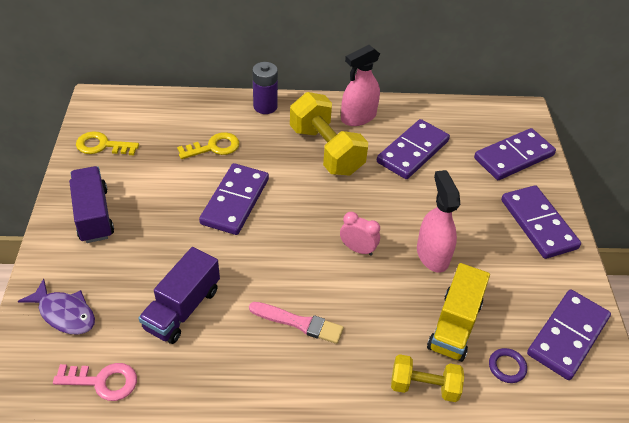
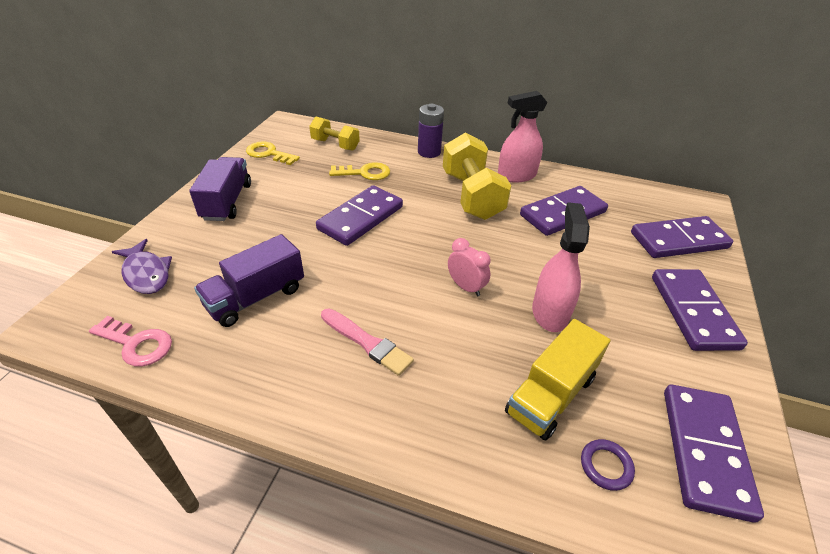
camera: 20 degrees right, 5 degrees down
(424, 386) = (484, 457): yellow dumbbell -> yellow dumbbell (335, 145)
(567, 336) = (704, 451): purple domino -> purple domino turned 45 degrees counterclockwise

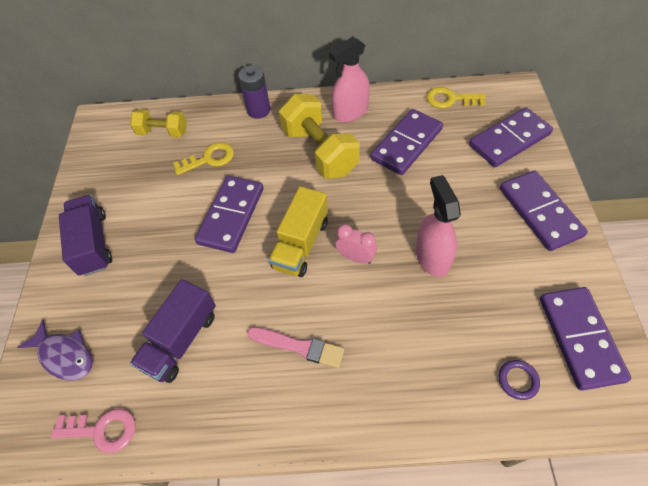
camera: 15 degrees left, 15 degrees up
(269, 154) = (101, 168): yellow key -> yellow key (450, 99)
(550, 395) = (459, 336): yellow truck -> yellow truck (301, 244)

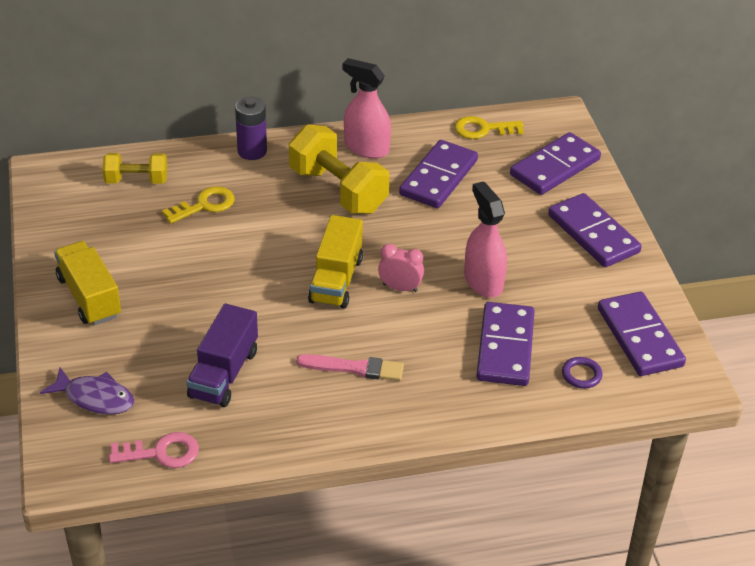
camera: 15 degrees left, 15 degrees down
(93, 243) = (89, 297): purple truck -> yellow truck
(231, 215) = (248, 259): purple domino -> purple domino (505, 347)
(350, 112) = (366, 148): pink spray bottle -> pink spray bottle turned 75 degrees clockwise

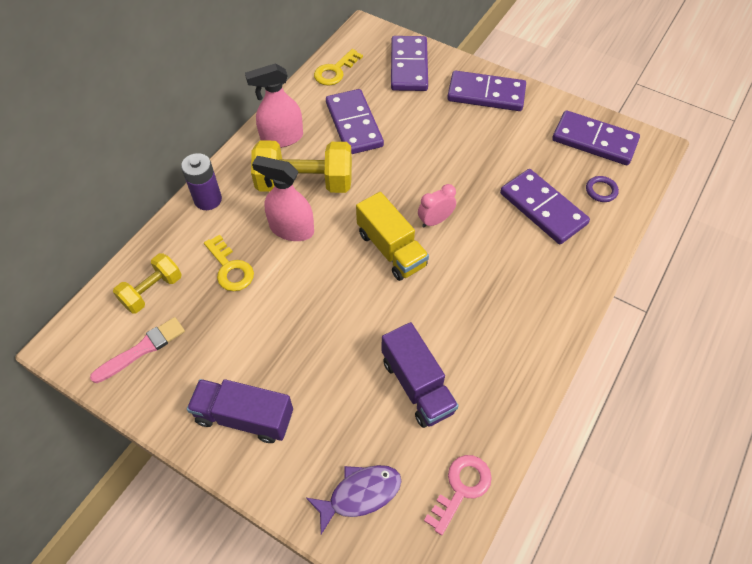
camera: 45 degrees left, 15 degrees up
(89, 297) = (244, 417): yellow truck -> purple truck
(205, 205) = (230, 268): yellow key -> yellow key turned 135 degrees clockwise
(354, 368) = (486, 302): pink brush -> pink brush (142, 349)
(483, 281) = (473, 175): pink spray bottle -> pink spray bottle (291, 229)

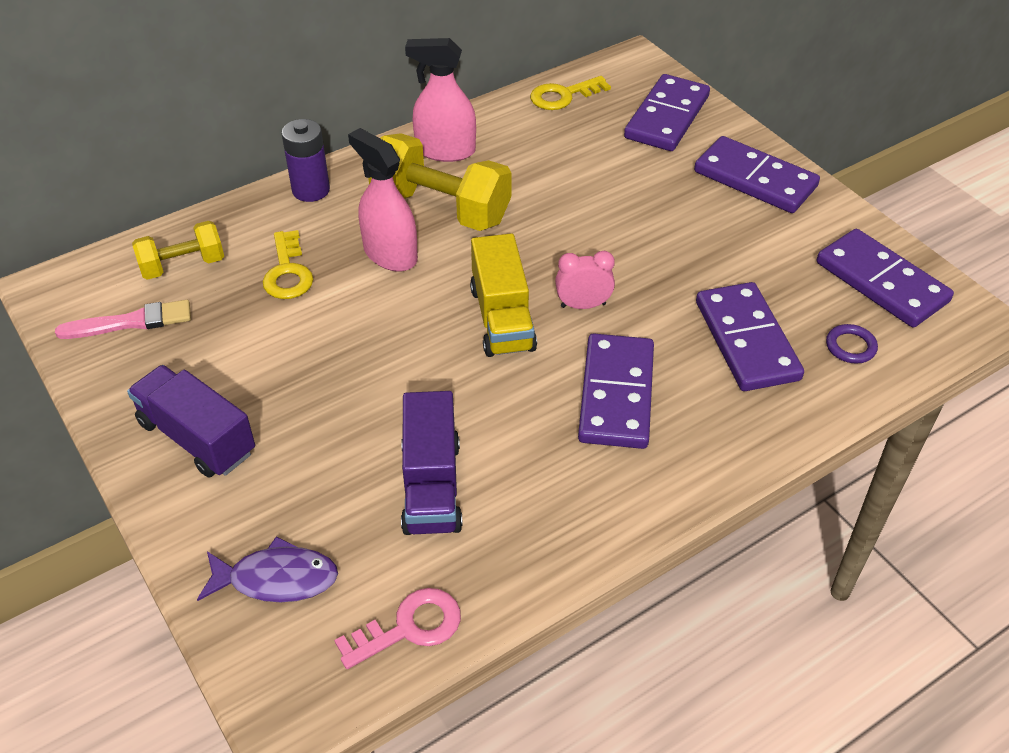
camera: 25 degrees right, 10 degrees down
(354, 124) = (547, 162): purple domino -> purple domino (616, 394)

